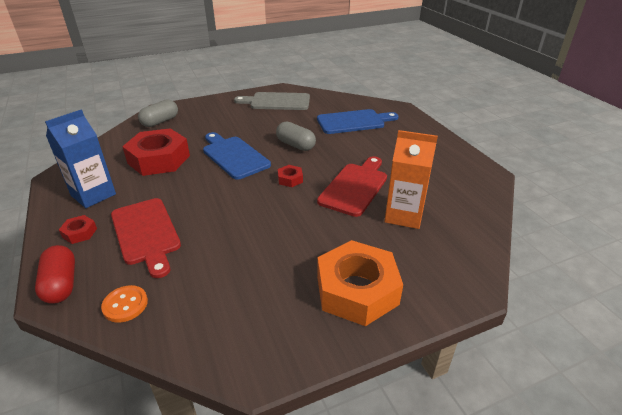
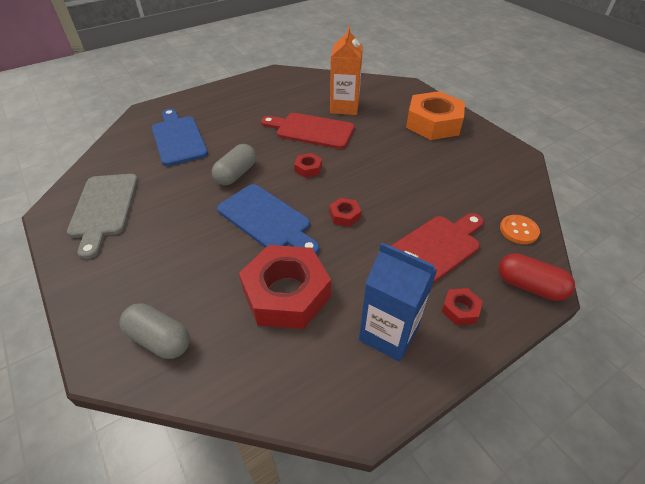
camera: 100 degrees left, 10 degrees up
(61, 284) = (529, 286): red capsule -> red capsule turned 60 degrees clockwise
(217, 191) = (344, 215): none -> red nut
(234, 156) = (267, 219): blue cutting board -> blue cutting board turned 90 degrees counterclockwise

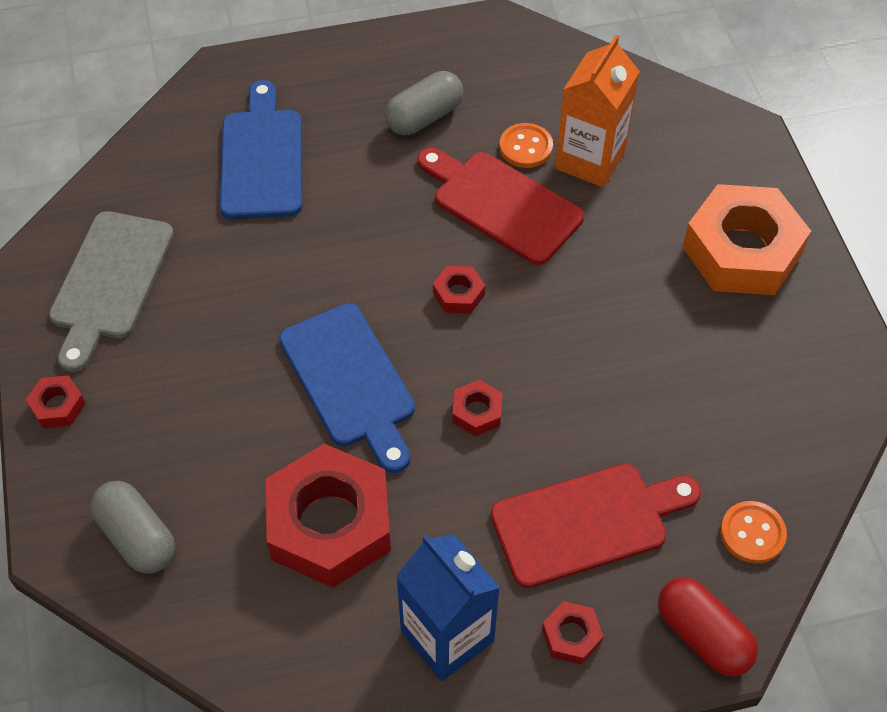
camera: 20 degrees right, 10 degrees up
(83, 279) = (58, 406): none -> red nut
(236, 174) = (333, 270): grey capsule -> grey capsule (424, 117)
(312, 108) = (525, 147): none -> orange button

